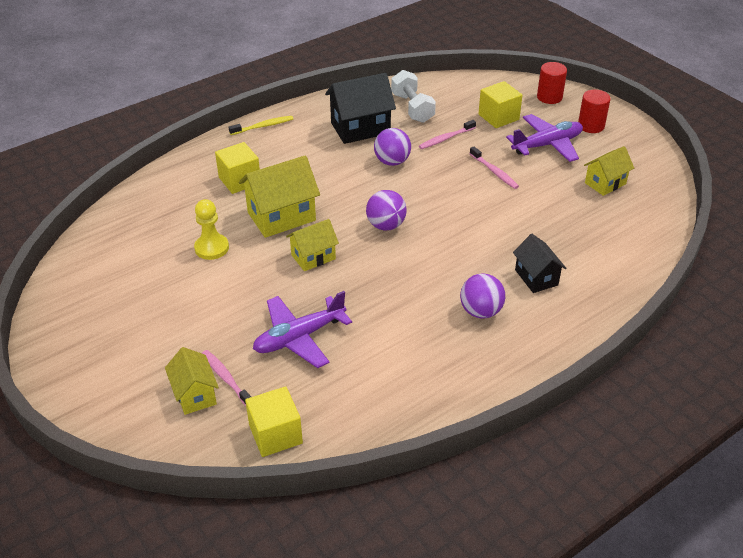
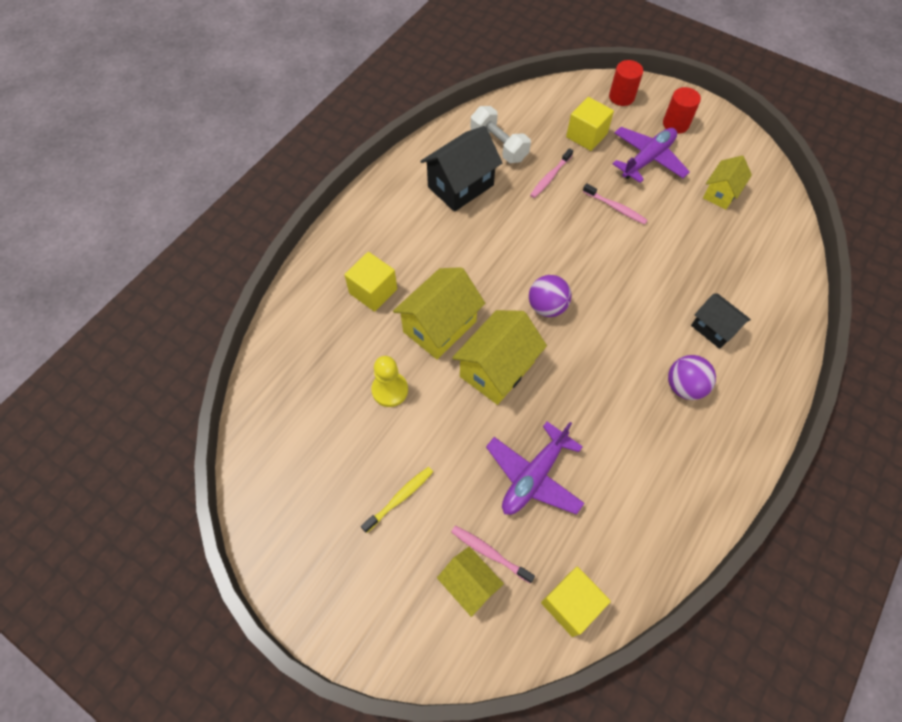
camera: 20 degrees left, 20 degrees up
(263, 126) = (360, 210): yellow toothbrush -> yellow toothbrush (400, 498)
(313, 257) = (497, 369): yellow house -> yellow house, size x1.64
(392, 162) = (513, 222): purple ball -> none

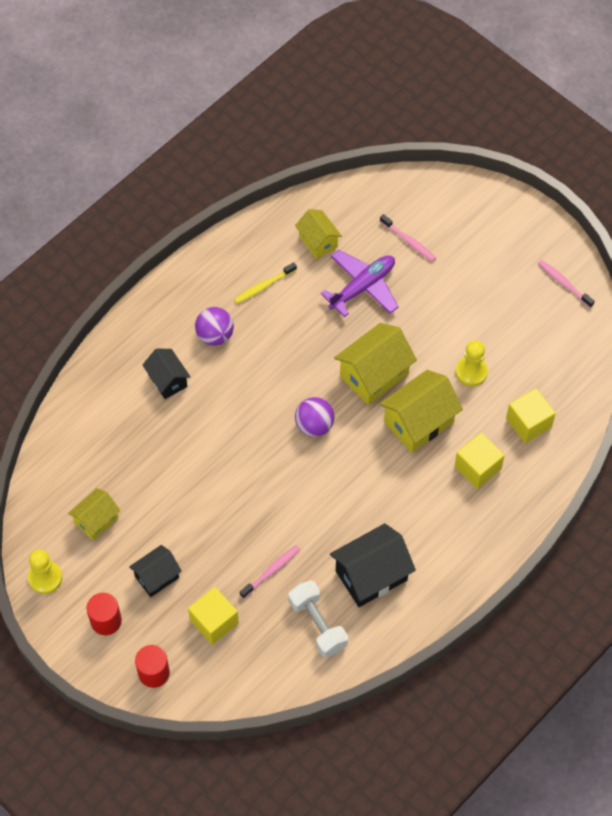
camera: 170 degrees left, 0 degrees up
(400, 498) = (472, 288): yellow toothbrush -> yellow toothbrush (264, 286)
(469, 584) = (427, 224): yellow house -> yellow house (318, 241)
(571, 604) = (356, 202): yellow cube -> yellow cube (528, 423)
(615, 208) = (213, 521): pink toothbrush -> pink toothbrush (564, 283)
(647, 159) = (157, 577): purple plane -> black house
(741, 146) = (45, 578): none -> yellow pawn

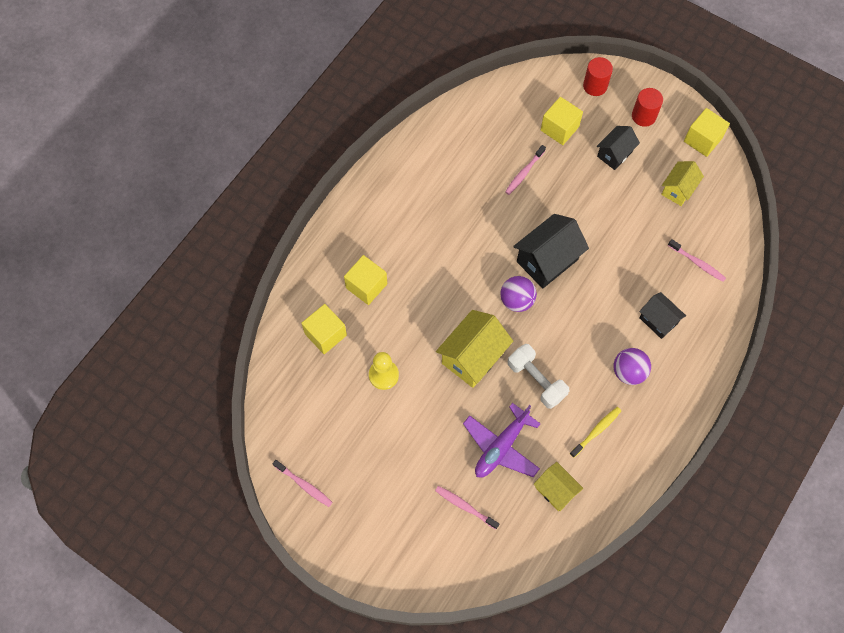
camera: 170 degrees right, 5 degrees up
(45, 578) = (702, 140): yellow pawn -> yellow cube
(104, 433) = (697, 263): none -> pink toothbrush
(318, 624) = (477, 139): white dumbbell -> white dumbbell (536, 380)
(371, 575) = (442, 182): black house -> black house (547, 260)
(419, 422) = (424, 318): yellow house -> none

